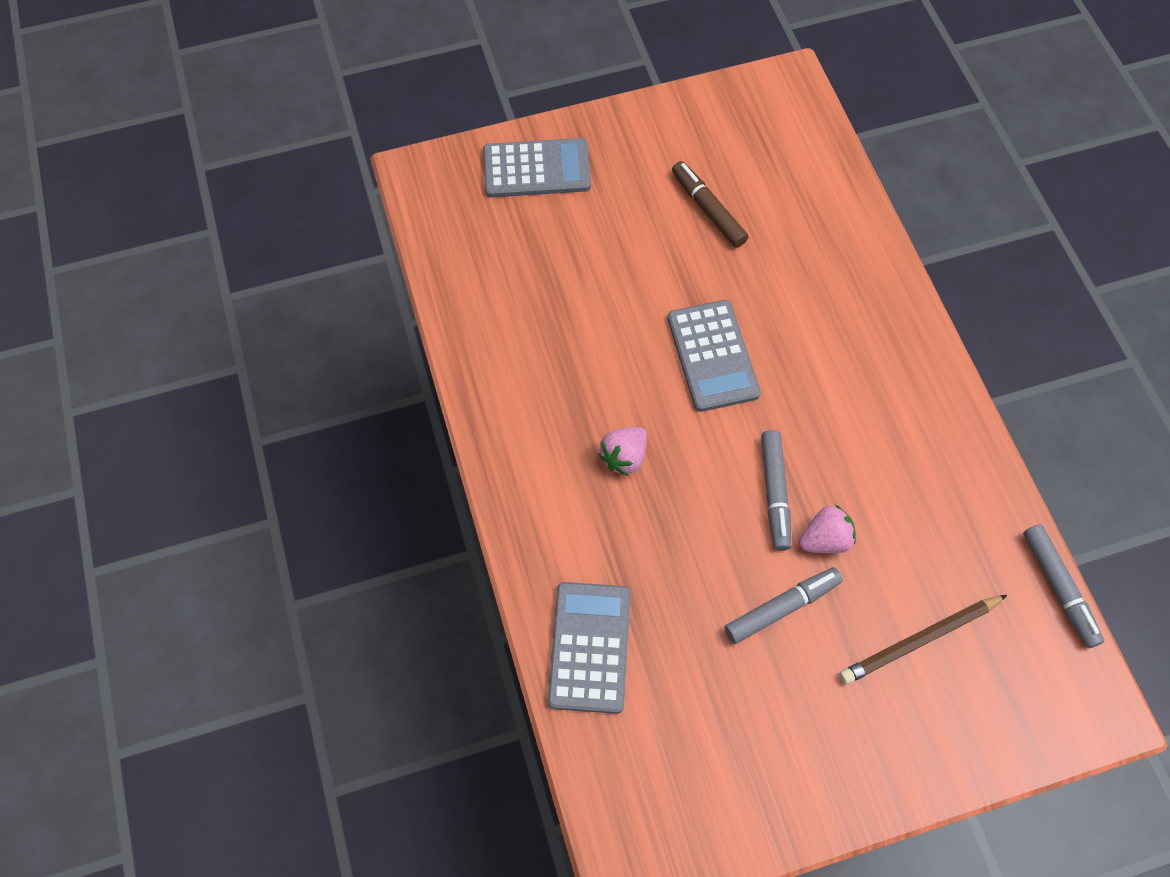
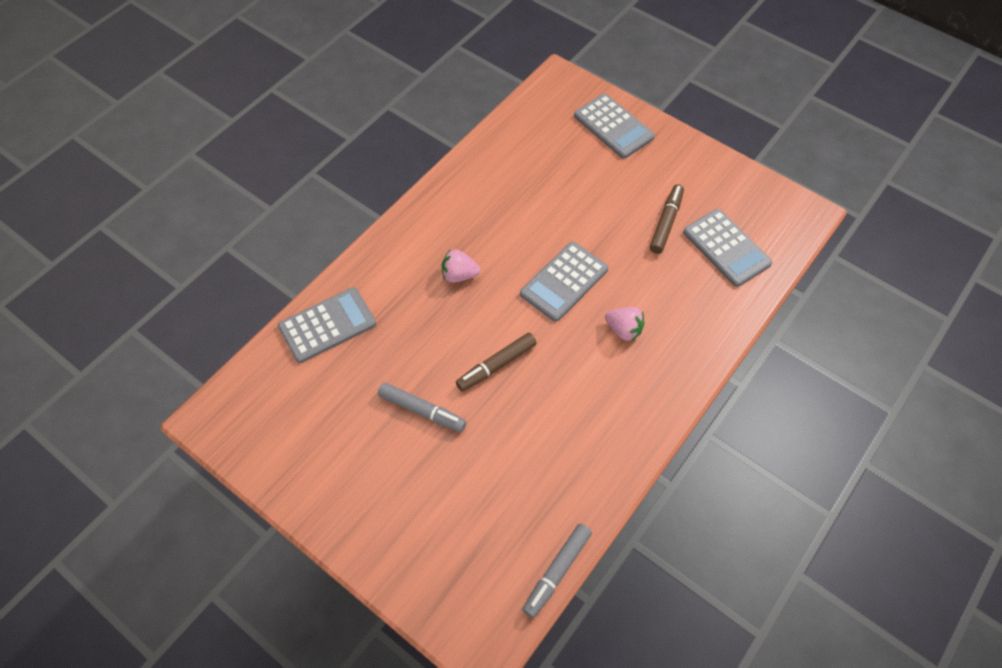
camera: 55 degrees right, 5 degrees down
(775, 493) = (497, 365): grey marker -> brown marker
(781, 179) = (726, 248): none -> grey calculator
(825, 539) = (486, 410): pink strawberry -> pink strawberry (624, 330)
(919, 640) = (456, 502): brown pencil -> none

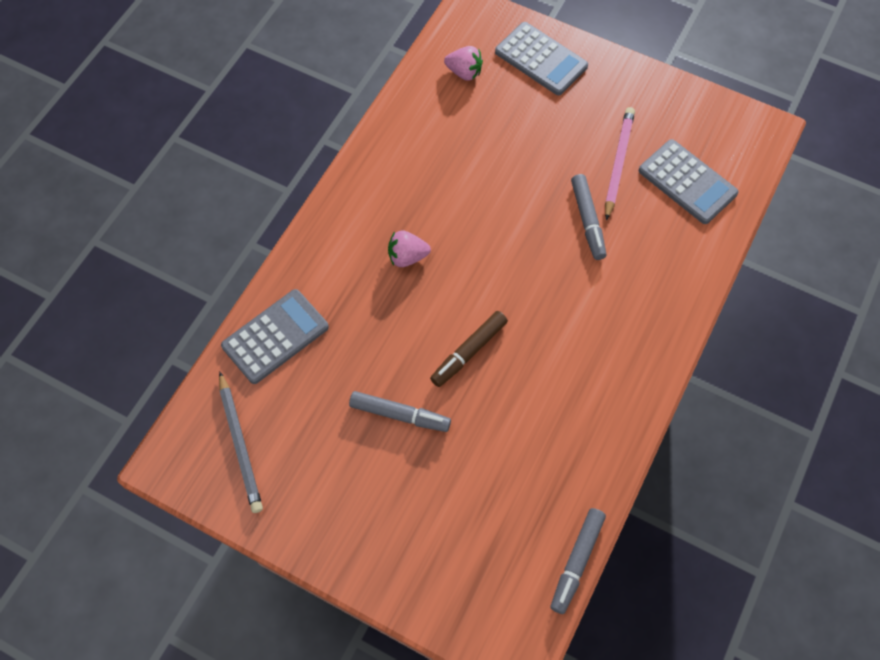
camera: 10 degrees left, 5 degrees up
(274, 413) = (240, 444): none -> grey pencil
(564, 282) = (522, 247): grey calculator -> none
(624, 330) = (596, 291): pink strawberry -> pink strawberry (464, 72)
(628, 268) = (587, 220): none -> grey marker
(666, 223) = (618, 163): brown marker -> pink pencil

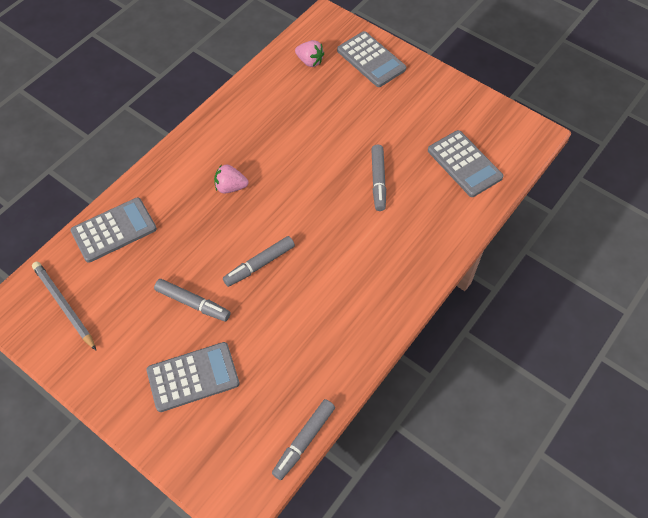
camera: 10 degrees right, 5 degrees down
(240, 444) = (64, 305): grey pencil -> grey pencil turned 150 degrees clockwise
(424, 507) = (193, 377): none -> grey calculator
(469, 352) = (260, 264): brown marker -> grey marker
(618, 163) = (413, 142): pink pencil -> none

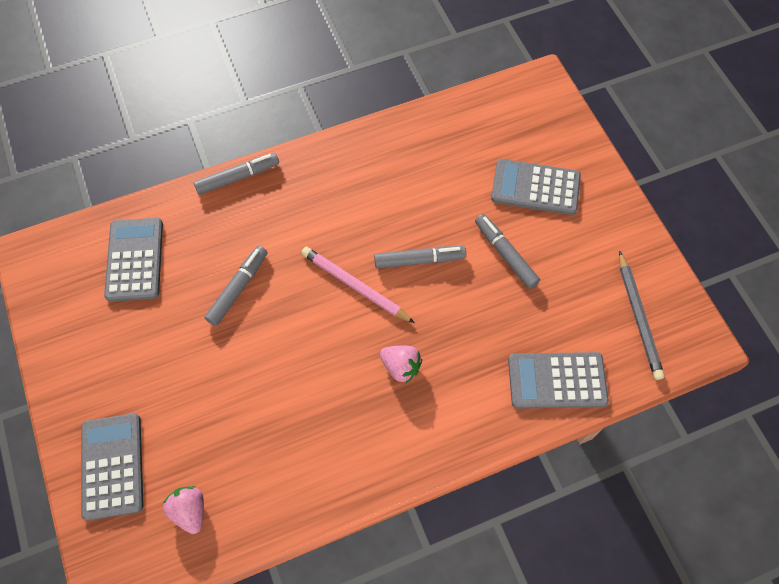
camera: 150 degrees left, 5 degrees up
(296, 222) = (355, 286): none -> pink pencil
(304, 441) = (466, 97): grey marker -> grey marker (237, 177)

